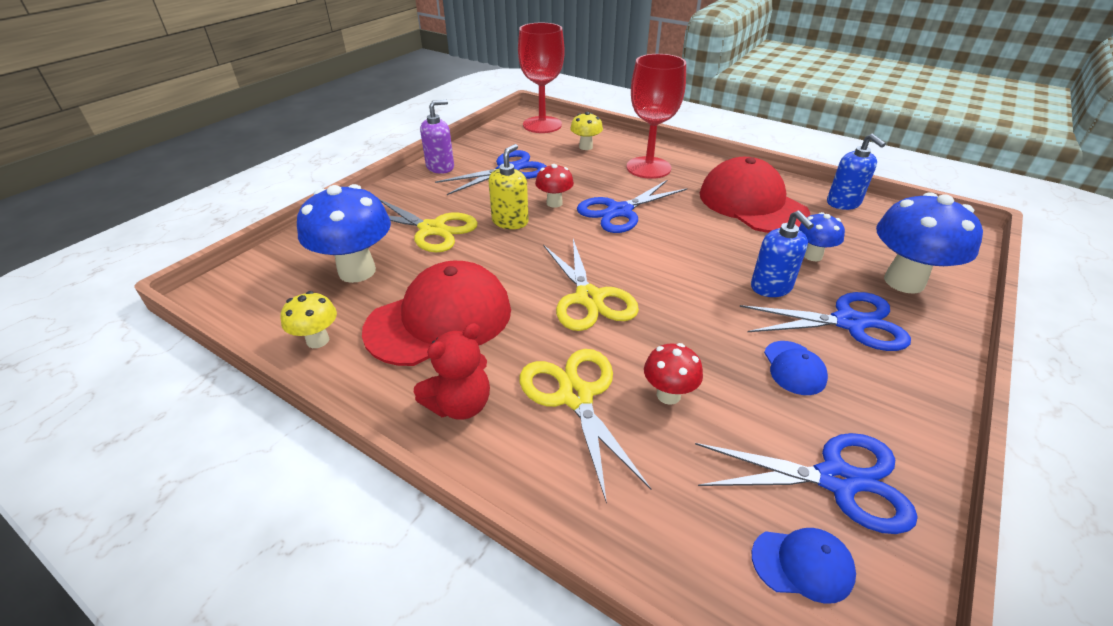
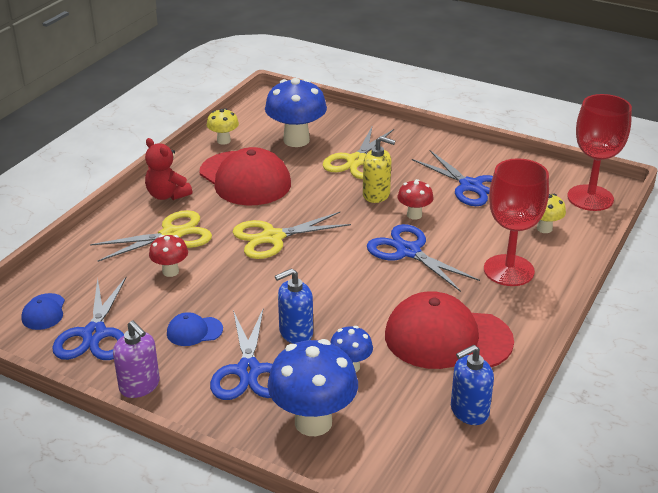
camera: 85 degrees right, 5 degrees down
(440, 167) = (464, 151): purple soap dispenser -> purple soap dispenser (140, 386)
(752, 203) = (447, 338): red cap -> red cap turned 135 degrees counterclockwise

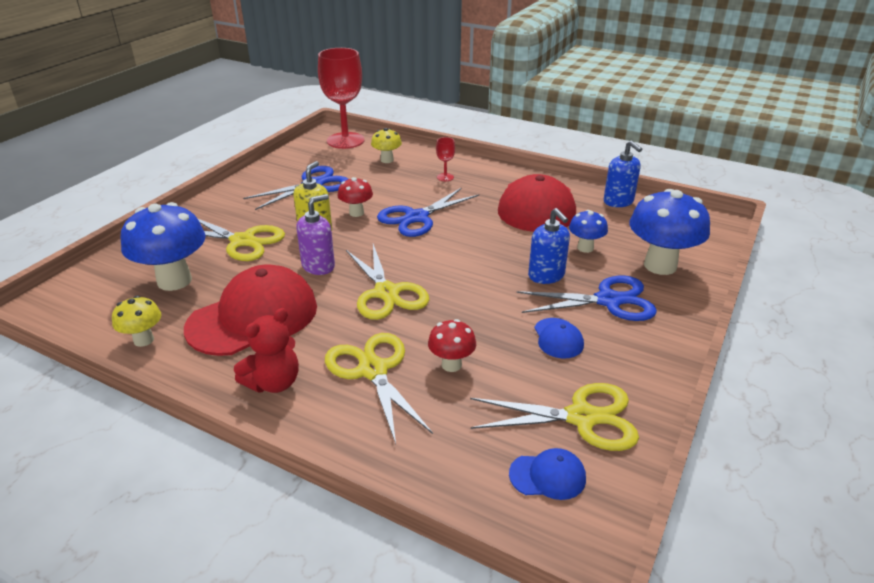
camera: 90 degrees left, 0 degrees up
(94, 334) = (581, 417): blue scissors -> yellow scissors
(140, 386) = (655, 370): purple soap dispenser -> purple soap dispenser (318, 266)
(508, 270) = (445, 177): red goblet -> red goblet, size x0.41

